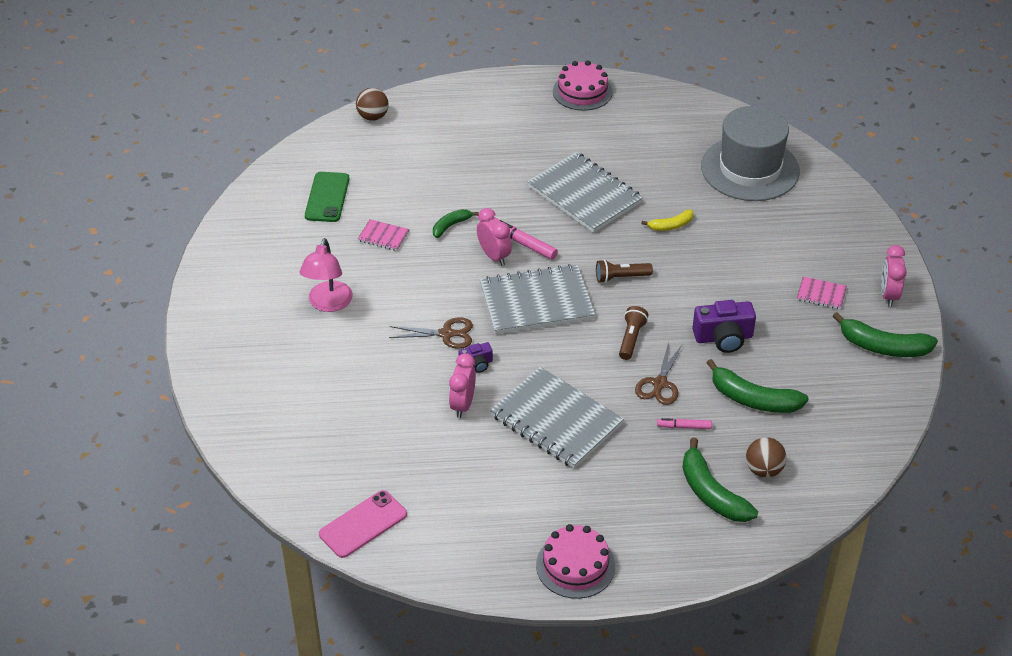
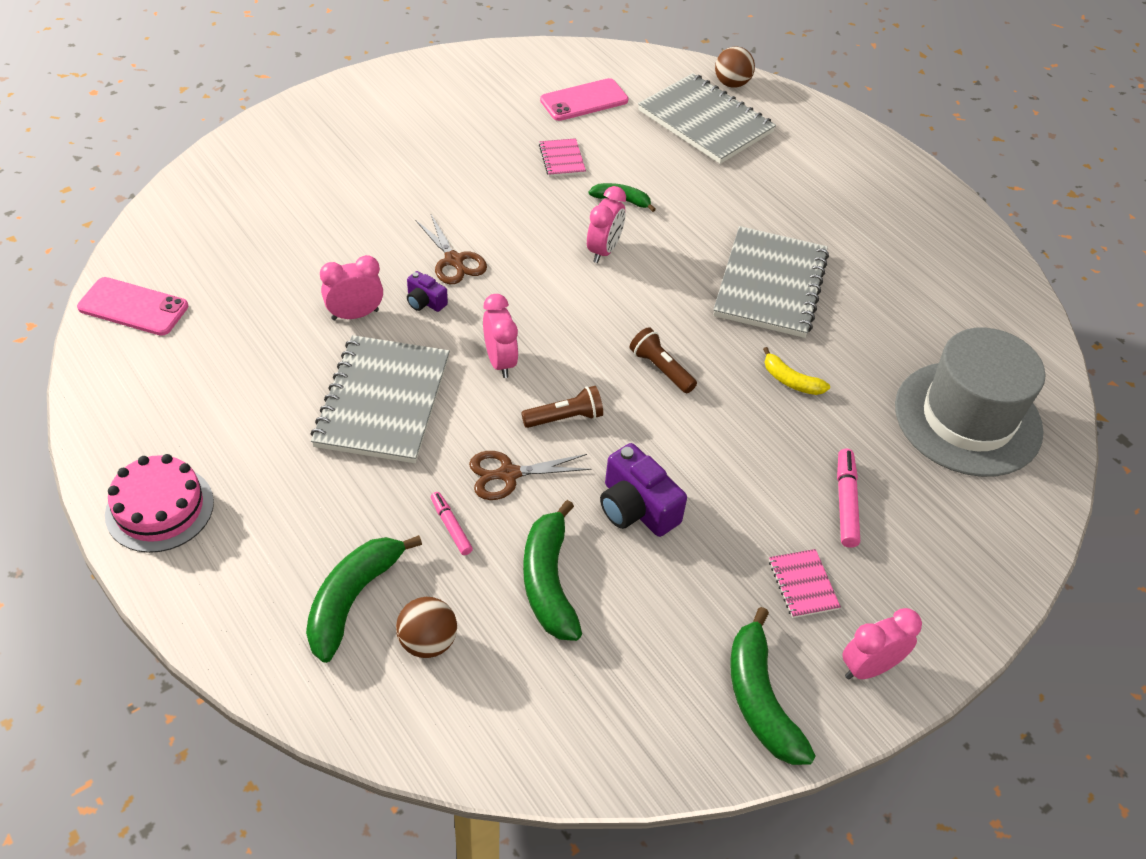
camera: 55 degrees right, 5 degrees up
(327, 197) = (584, 100): green phone -> pink phone
(328, 304) = (432, 160): pink lamp -> none
(525, 244) = (644, 267): pink marker -> pink marker (845, 503)
(536, 302) = (560, 312): grey notebook -> grey notebook (705, 121)
(561, 349) = (500, 361): none -> pink clock
(582, 91) = (940, 217): pink cake -> none

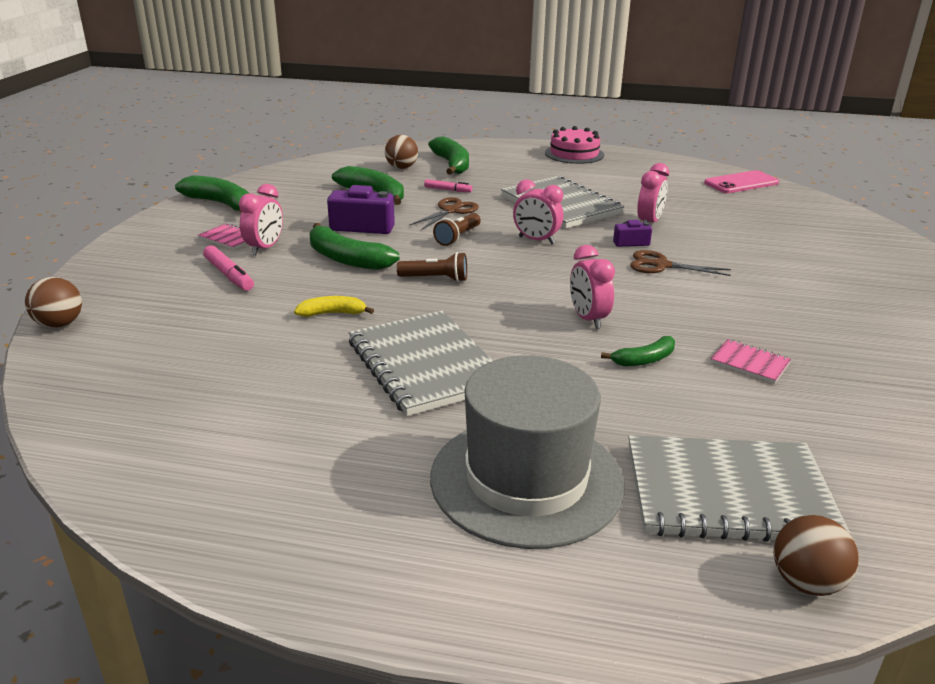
camera: 140 degrees right, 20 degrees down
(584, 100) = (860, 431): pink phone -> none
(711, 454) = (346, 259): none -> green banana
(869, 667) = (164, 229): pink clock -> pink clock (265, 248)
(968, 418) = (153, 356): grey hat -> grey hat (526, 479)
(1038, 519) = (59, 324): none -> brown ball

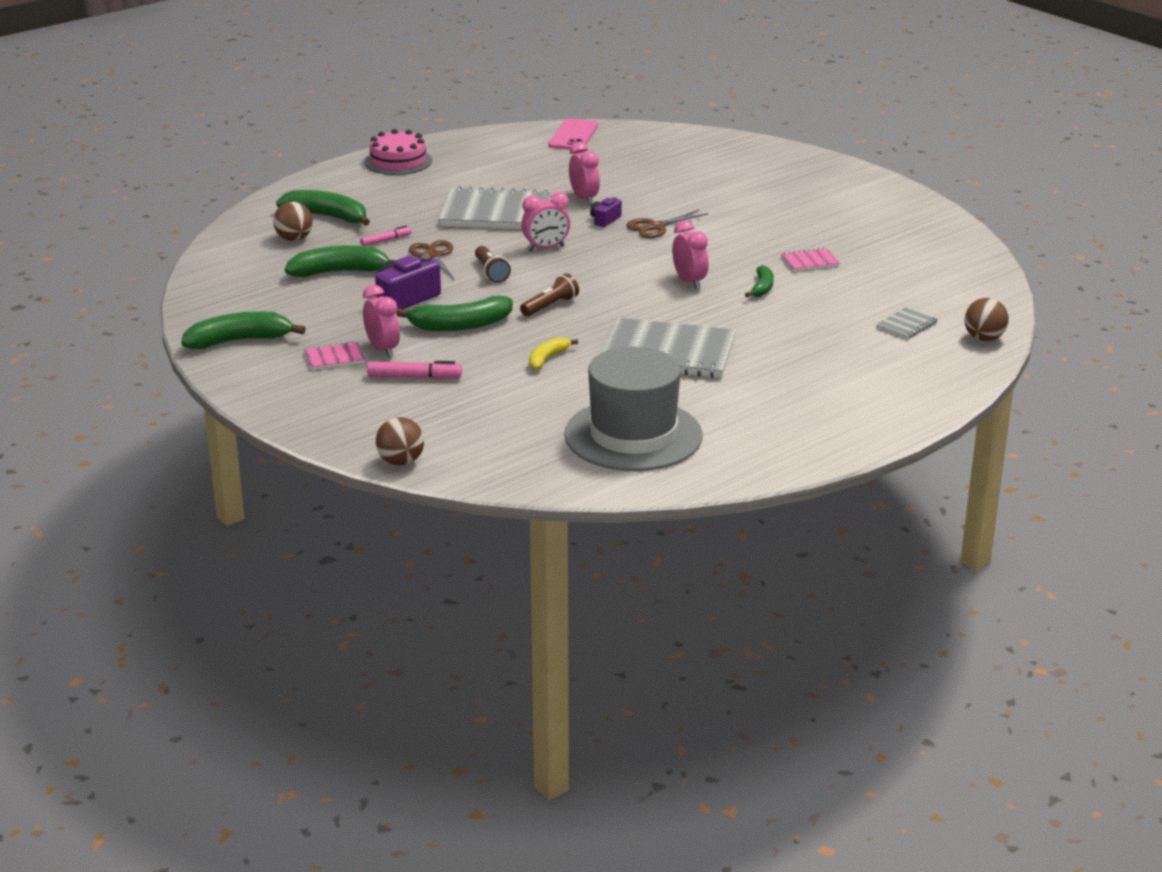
camera: 50 degrees left, 0 degrees up
(526, 479) = (827, 368): grey hat -> grey hat (633, 435)
(588, 319) = (689, 282): pink clock -> pink clock turned 135 degrees counterclockwise
(728, 493) = (907, 325): grey notebook -> grey notebook, size x0.44

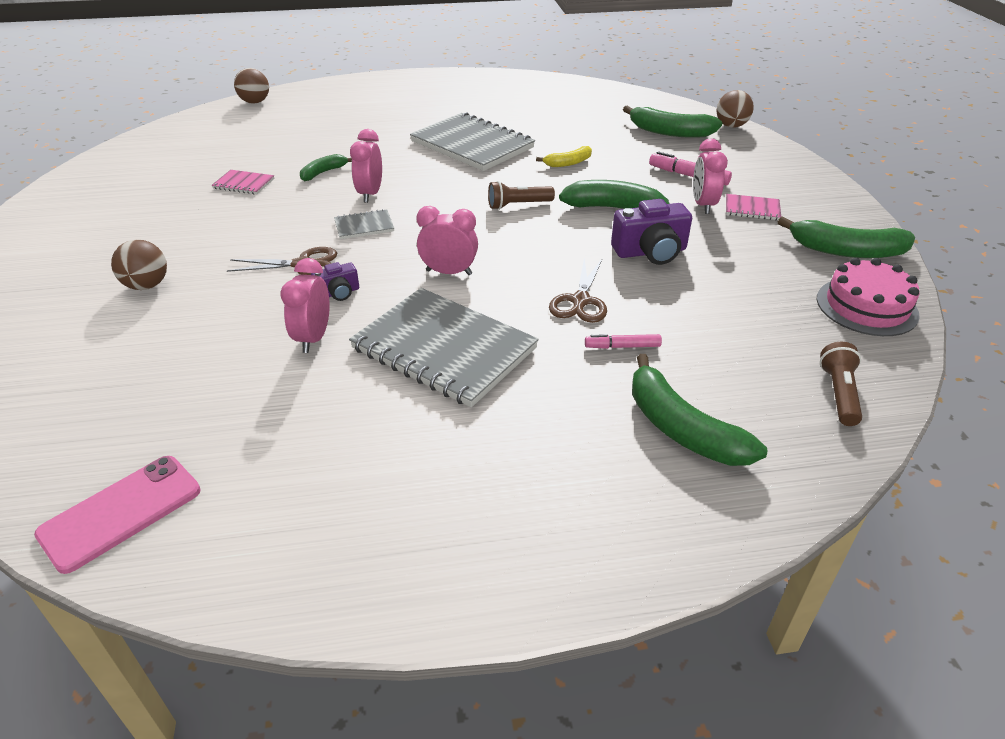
camera: 150 degrees left, 10 degrees up
(294, 239) = (748, 393): brown ball -> brown ball (147, 285)
(339, 272) = (706, 311): green banana -> green banana (670, 132)
(398, 161) = (479, 557): pink cake -> pink cake (866, 306)
(491, 272) = (537, 258): brown flashlight -> brown flashlight (838, 393)
(633, 435) = (562, 106): grey hat -> none
(907, 325) = (281, 121): grey notebook -> grey notebook (364, 226)

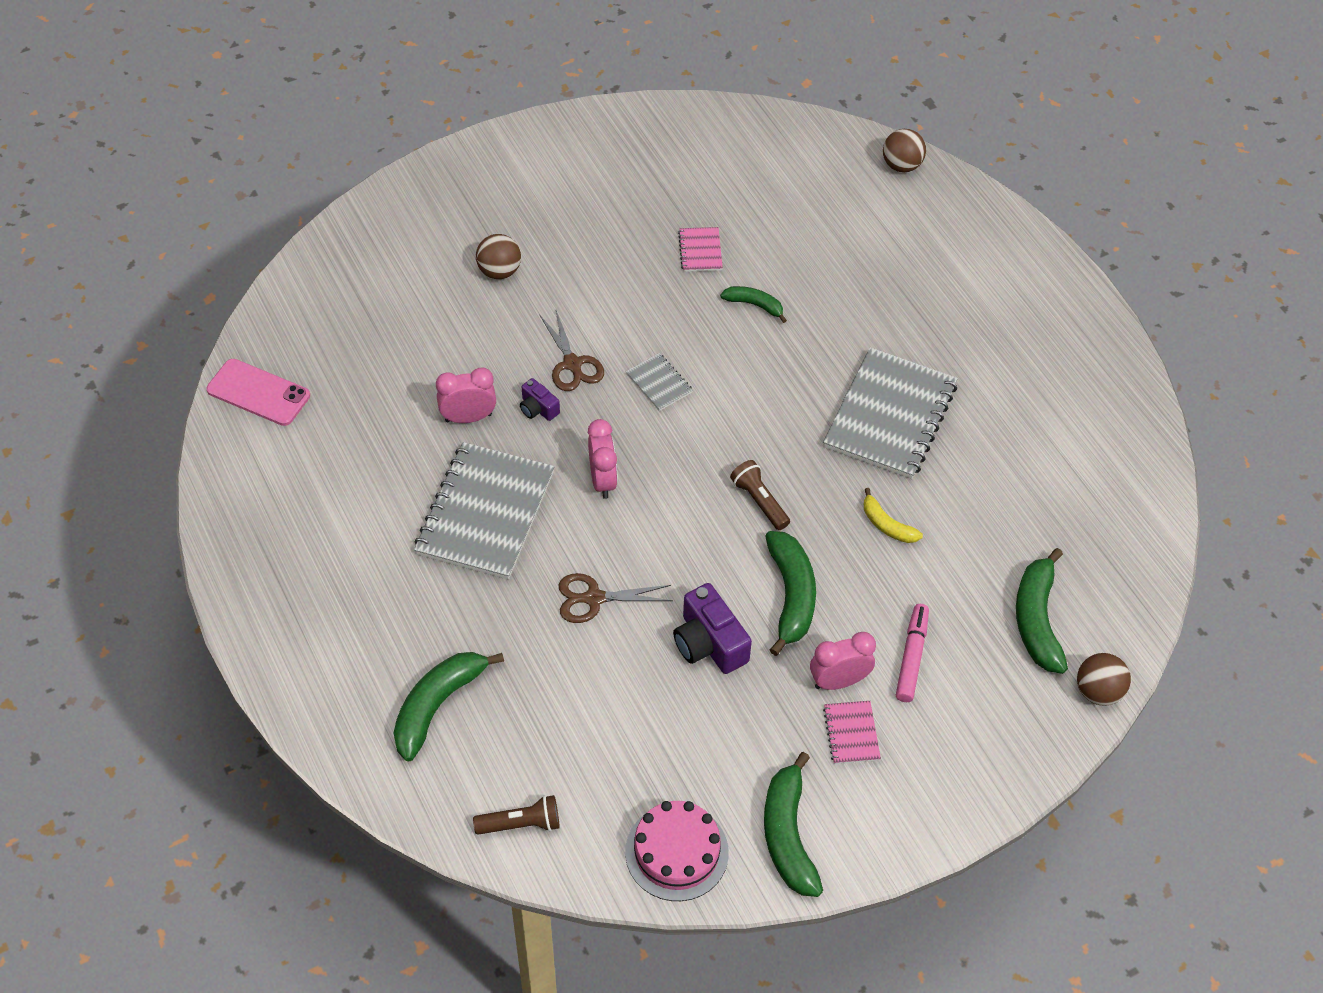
camera: 70 degrees right, 15 degrees up
(370, 194) = (726, 363): pink clock -> none
(623, 346) = (534, 645): pink marker -> none

